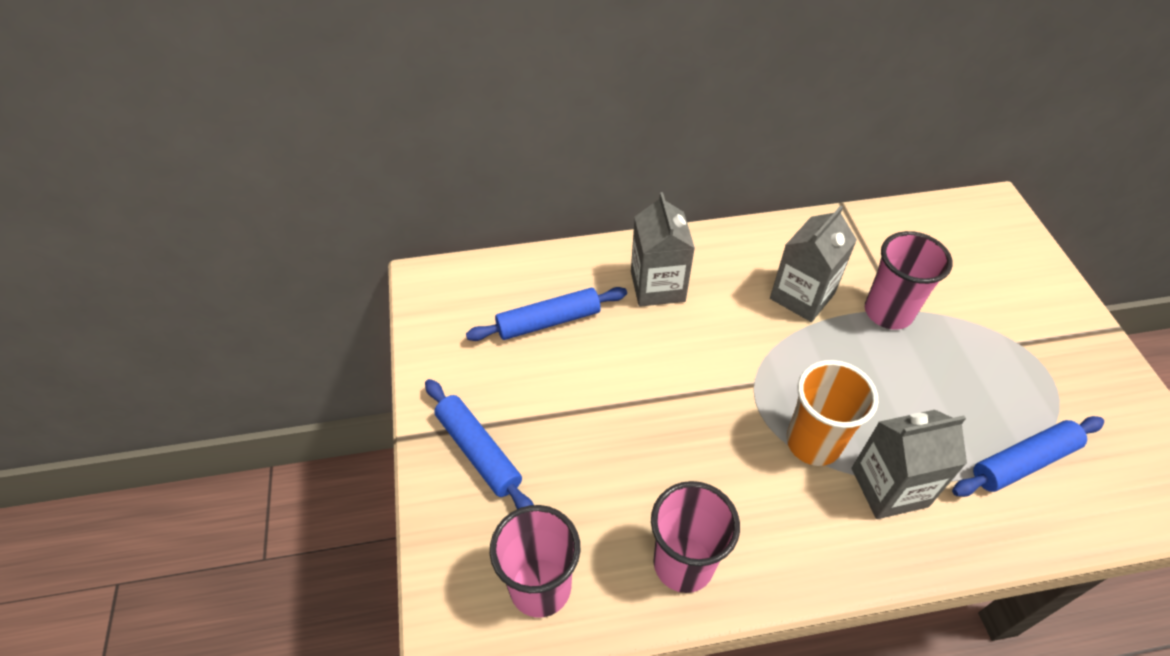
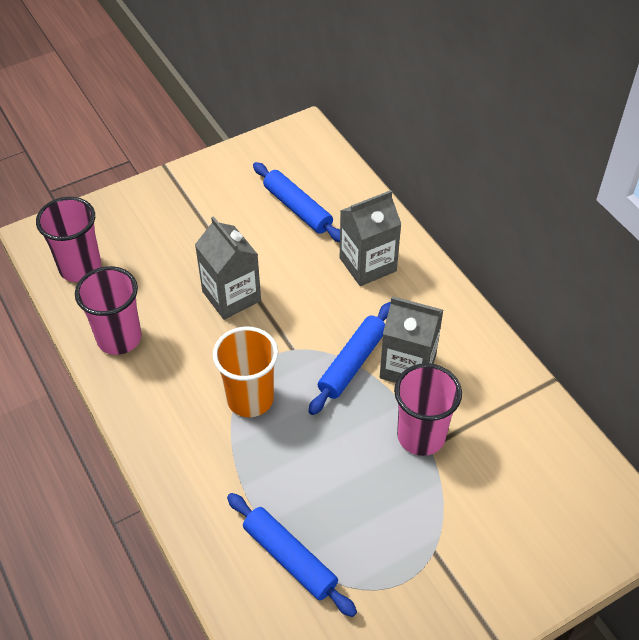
camera: 70 degrees right, 0 degrees up
(478, 451) = (168, 206): blue rolling pin -> blue rolling pin (352, 363)
(889, 487) = (226, 457): grey carton -> grey carton (231, 296)

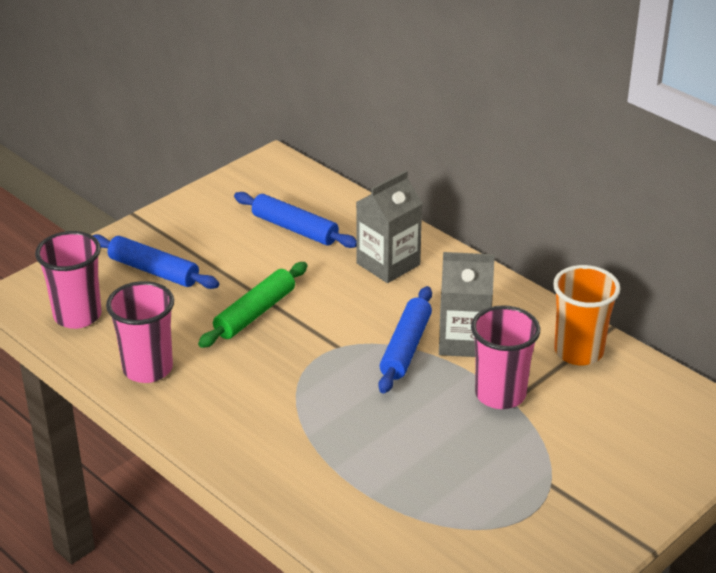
camera: 15 degrees left, 15 degrees down
(231, 296) = (255, 313): grey carton -> green rolling pin
(250, 399) = (311, 395): orange cup -> orange cup (578, 352)
(290, 558) = (408, 517): blue rolling pin -> blue rolling pin (154, 271)

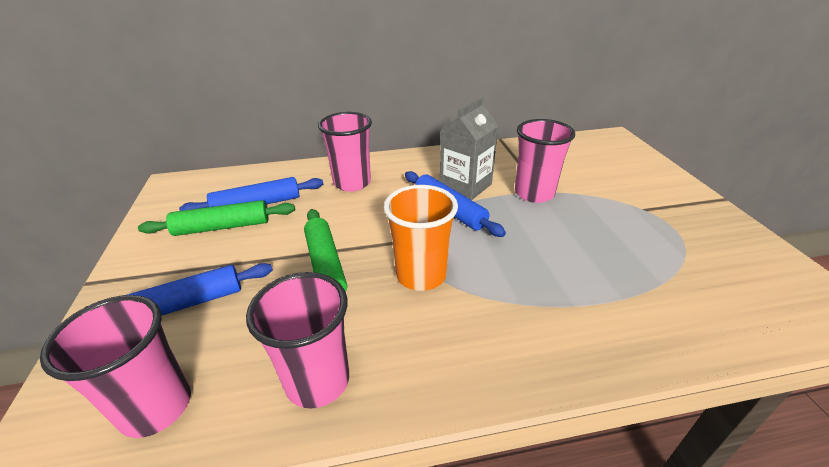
camera: 55 degrees left, 0 degrees up
(247, 231) = (222, 227): none -> green rolling pin
(388, 264) = (352, 183): grey carton -> pink cup
(578, 352) = (514, 155): orange cup -> orange cup (421, 275)

